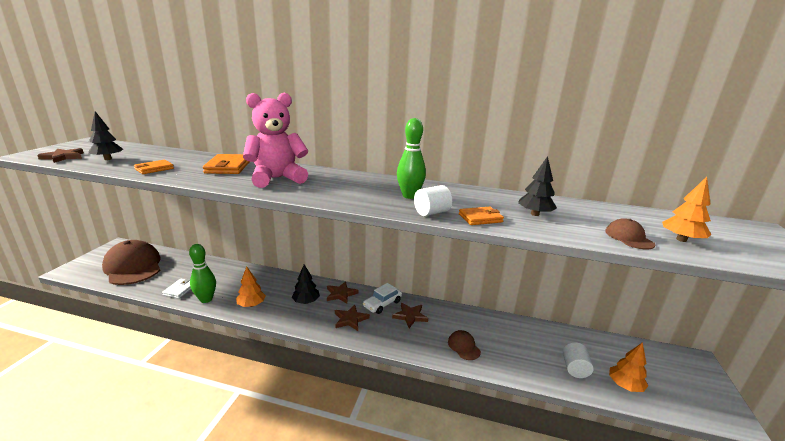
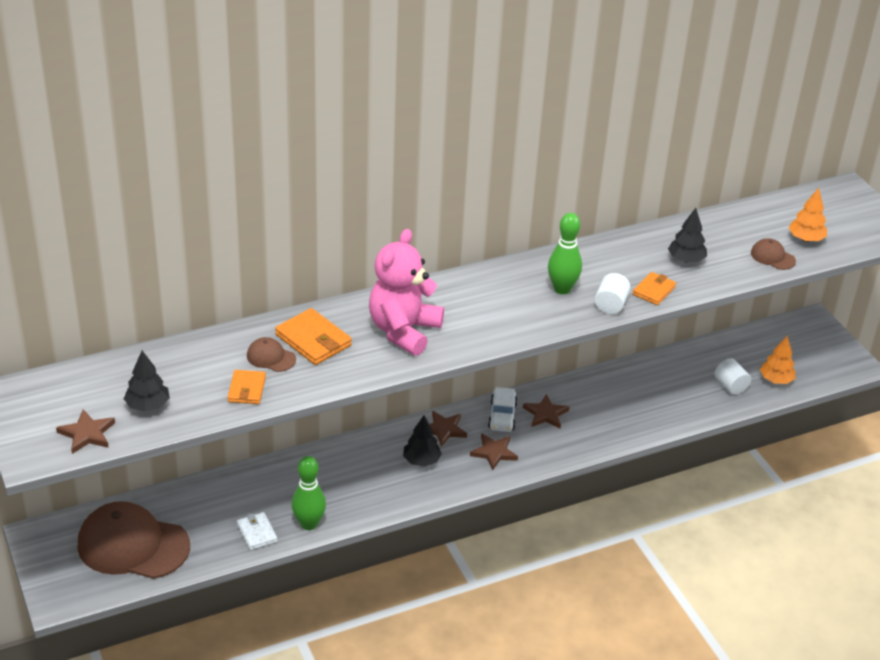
camera: 40 degrees left, 15 degrees up
(251, 305) = (370, 499): orange tree -> none
(463, 346) = (627, 418): brown cap -> brown cap (271, 357)

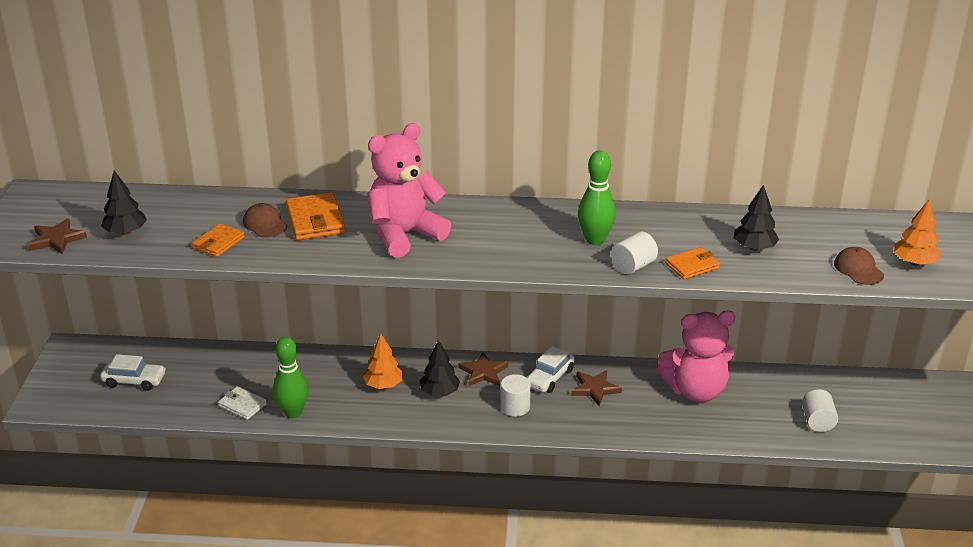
camera: 30 degrees right, 5 degrees down
(133, 545) = (134, 381): brown cap -> white car
(257, 533) = (242, 405): white wallet -> white wallet turned 60 degrees counterclockwise
(494, 452) = (515, 407): brown star -> white cylinder
(624, 389) = (695, 390): none -> pink teddy bear
(776, 380) = (876, 431): orange tree -> orange tree (383, 385)

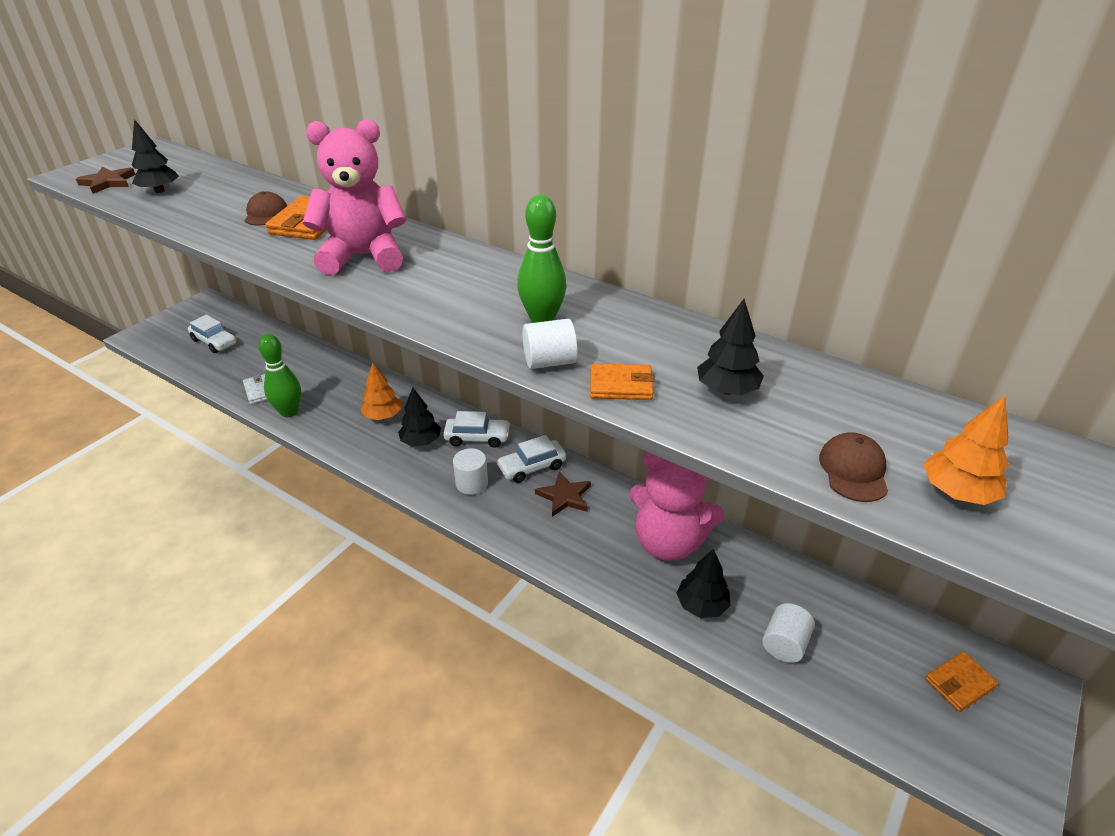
camera: 30 degrees right, 5 degrees up
(218, 243) = (208, 218): orange wallet -> orange wallet (959, 683)
(483, 372) = (477, 438): brown star -> white car
(750, 420) = (701, 605): none -> black tree

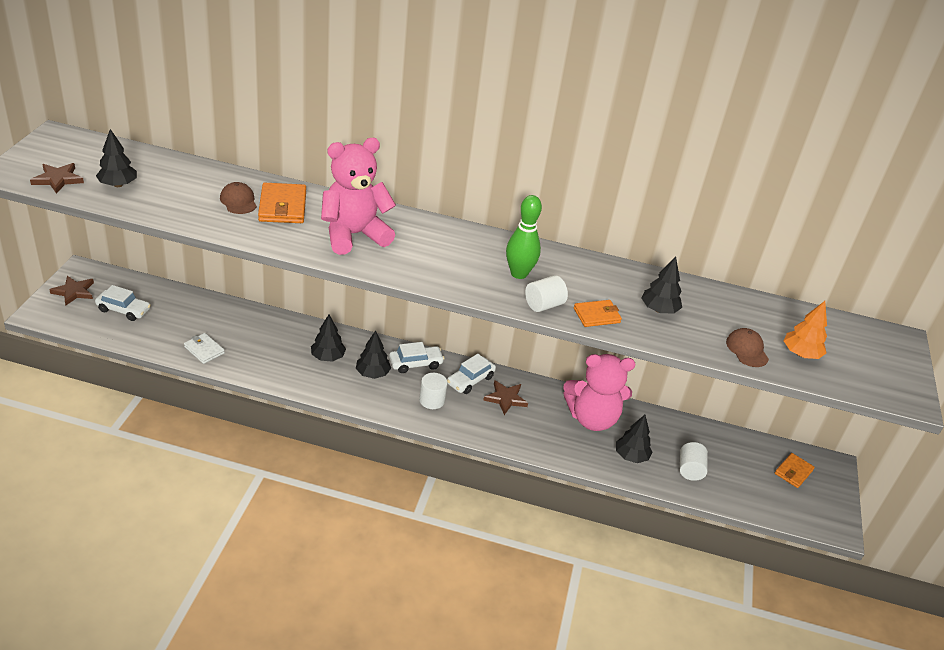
camera: 25 degrees left, 0 degrees up
(183, 320) = (74, 292): none -> brown star
(289, 412) = (243, 365): green bowling pin -> none
(383, 416) = (328, 357): orange tree -> black tree

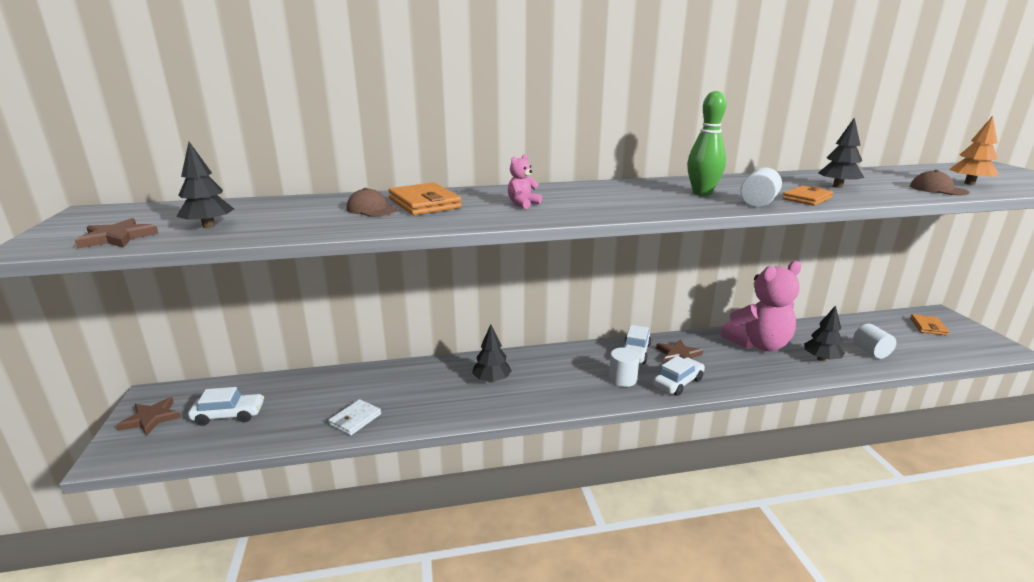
camera: 20 degrees left, 15 degrees down
(204, 350) = (355, 419): white wallet -> white wallet turned 75 degrees counterclockwise
(354, 235) = (523, 204): pink teddy bear -> pink teddy bear, size x0.41
(372, 373) = (547, 378): black tree -> none
(415, 363) = (576, 357): white car -> white car (678, 382)

